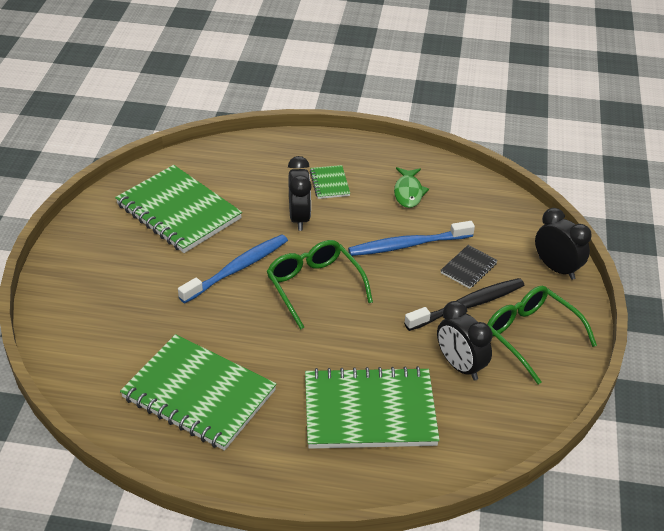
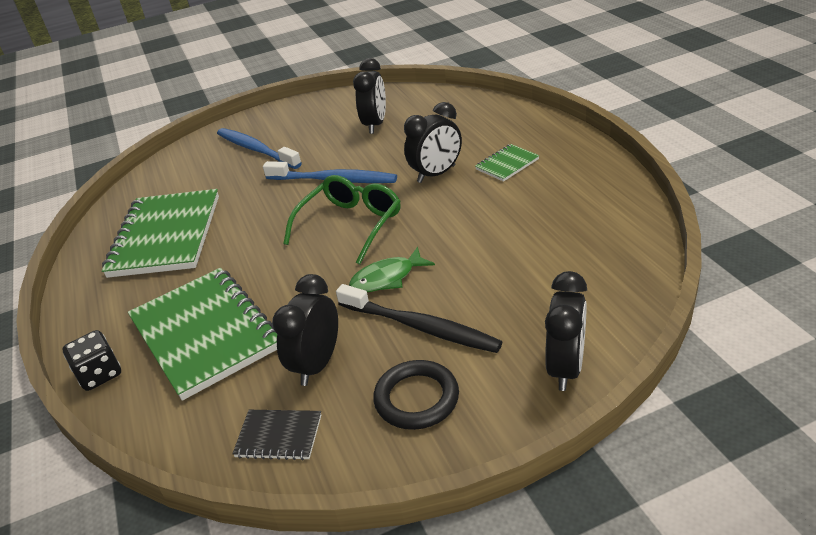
camera: 65 degrees right, 5 degrees down
(178, 212) = (375, 125): green notebook -> black clock
(360, 487) = (100, 374): none -> black dice
(407, 245) = (472, 246): blue toothbrush -> blue toothbrush (256, 149)
(408, 192) = (557, 208): green fish -> green fish (387, 278)
(468, 268) = (483, 300): black notebook -> black notebook (279, 436)
(530, 336) = (416, 398): green glasses -> black ring

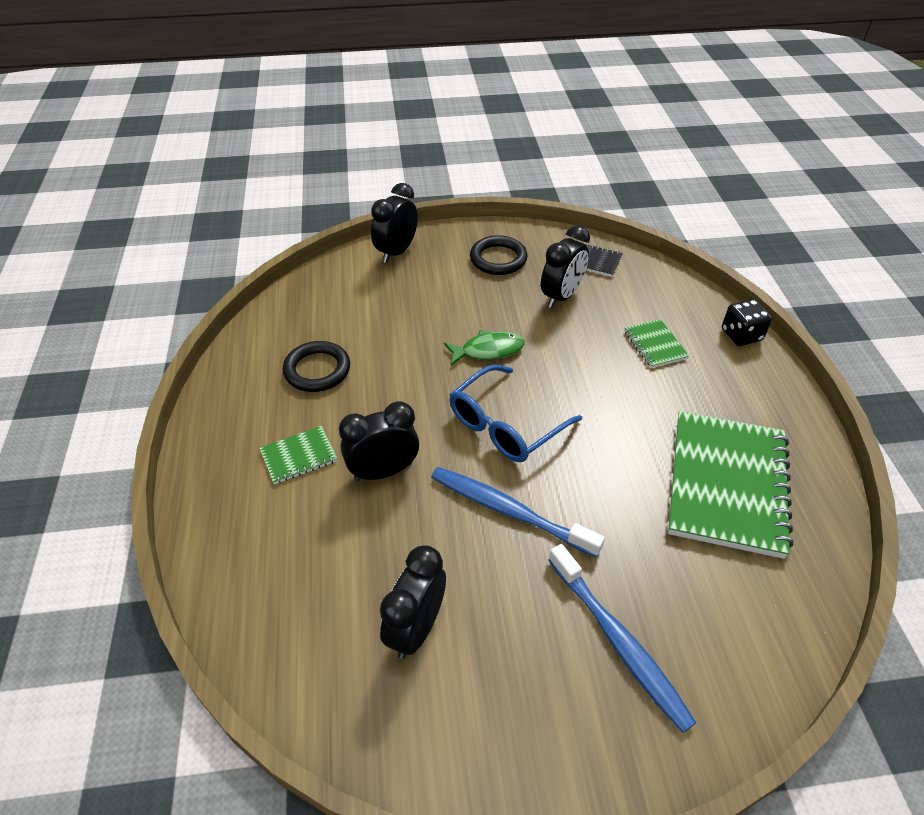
camera: 170 degrees left, 10 degrees up
(205, 334) = (655, 345): green notebook -> green notebook, size x0.45
(350, 225) = (505, 425): green glasses -> blue glasses
(420, 327) = (477, 302): black toothbrush -> none
(545, 216) = (317, 370): none -> black ring

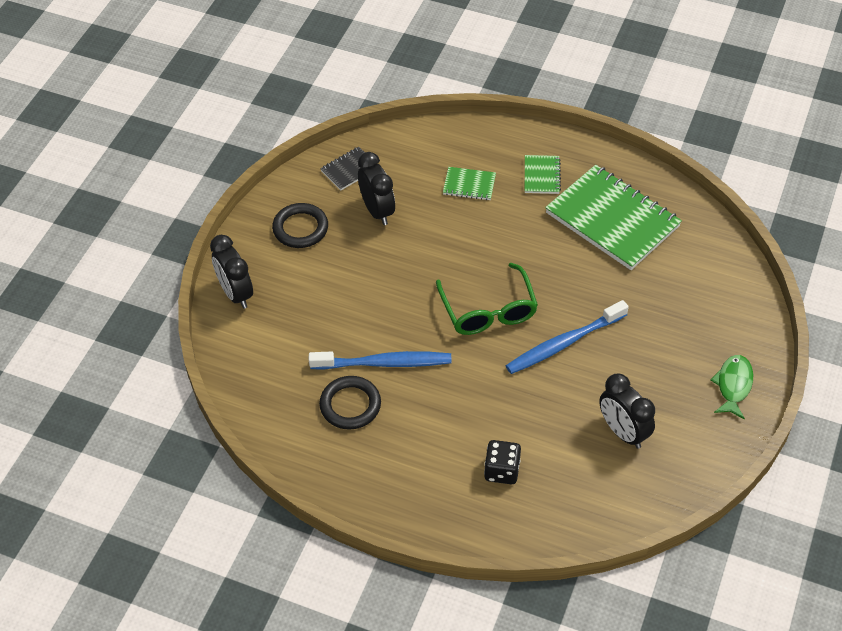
camera: 60 degrees left, 5 degrees up
(299, 456) = (437, 448): green notebook -> green notebook (542, 176)
(383, 471) = (485, 401): black clock -> none
(488, 350) = (405, 285): green fish -> green fish (733, 385)
(505, 425) = (488, 310): blue glasses -> green glasses
(618, 642) = (687, 335): blue toothbrush -> blue toothbrush (384, 363)
(741, 335) = (493, 132): black dice -> black dice (502, 471)

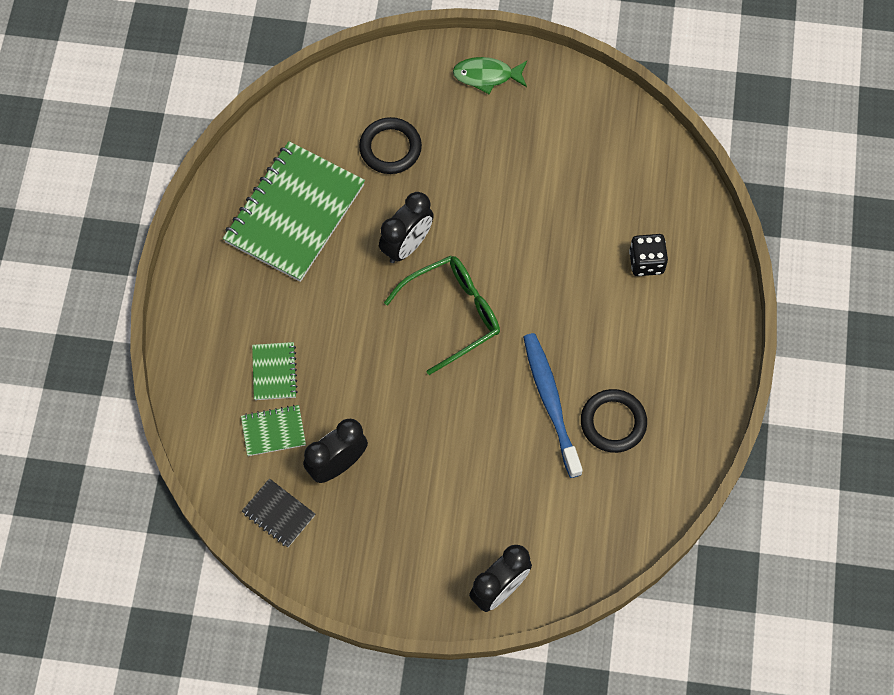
camera: 105 degrees left, 15 degrees up
(300, 228) = (384, 545): black ring -> black ring (390, 148)
(542, 176) = (243, 297): green notebook -> green notebook (273, 431)
(564, 343) = (477, 233): blue toothbrush -> none
(623, 432) = (569, 163): black clock -> black clock (407, 245)

